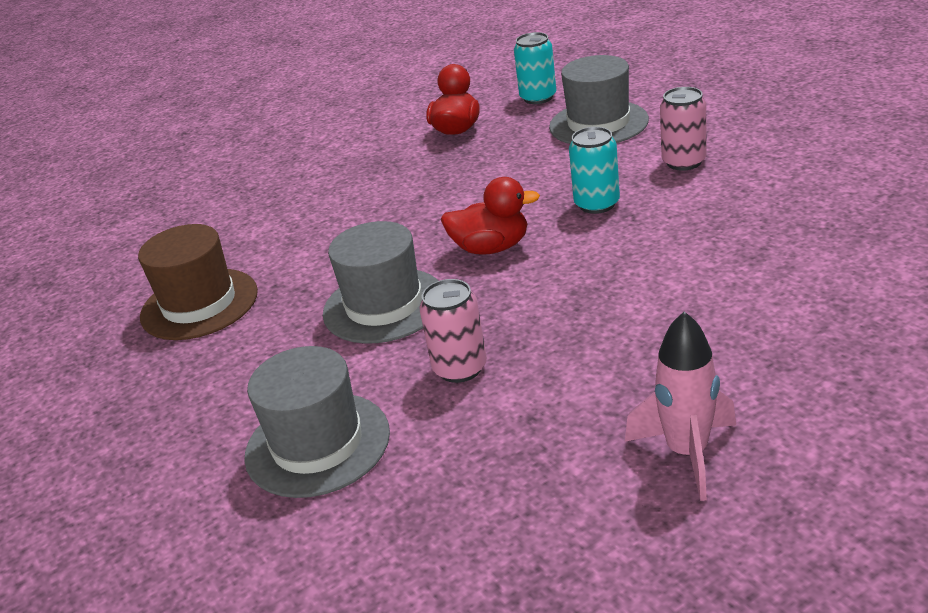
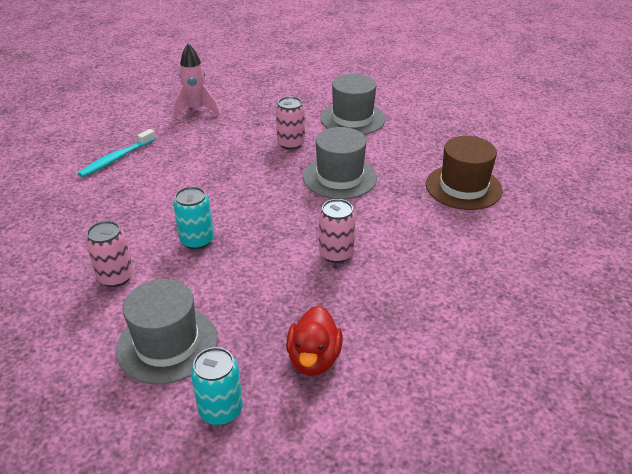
camera: 170 degrees right, 5 degrees up
(416, 207) = (336, 253): none -> pink can
(491, 248) = (275, 210): red duck -> none
(797, 311) = (116, 158): none -> turquoise toothbrush

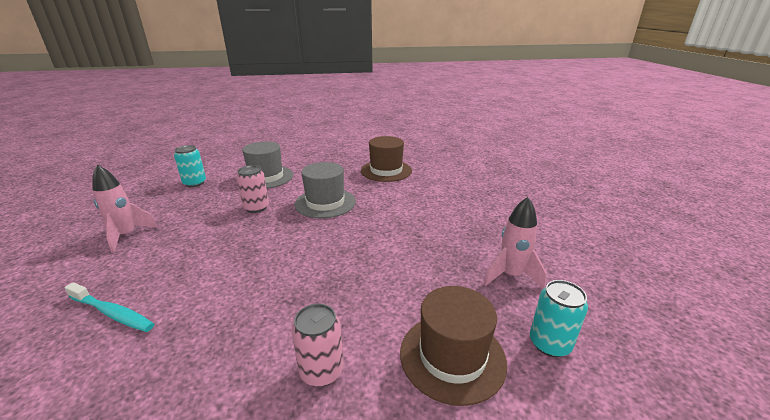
camera: 60 degrees left, 10 degrees down
(116, 158) = (112, 313): turquoise toothbrush -> turquoise toothbrush turned 45 degrees counterclockwise
(167, 344) = (452, 356): grey hat -> brown hat
(197, 240) = (323, 293): turquoise can -> turquoise can (195, 183)
(314, 359) = (510, 276): red duck -> pink rocket
(336, 253) = (406, 231): pink can -> none

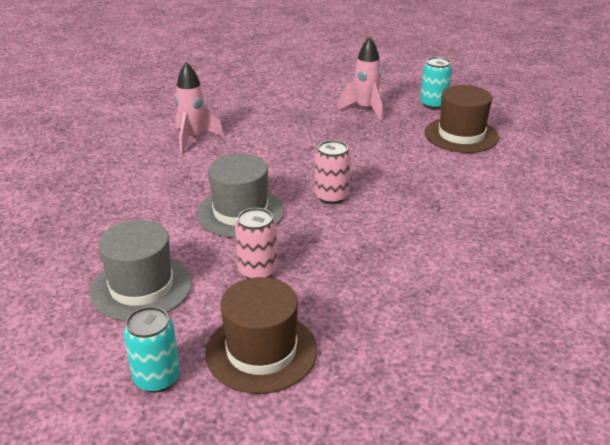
camera: 95 degrees left, 5 degrees up
(112, 313) = (503, 315): turquoise toothbrush -> none
(126, 236) = (359, 384): pink rocket -> pink rocket (194, 138)
(321, 371) = (500, 181): pink can -> pink can (331, 196)
(386, 171) = (135, 172): brown hat -> brown hat (261, 351)

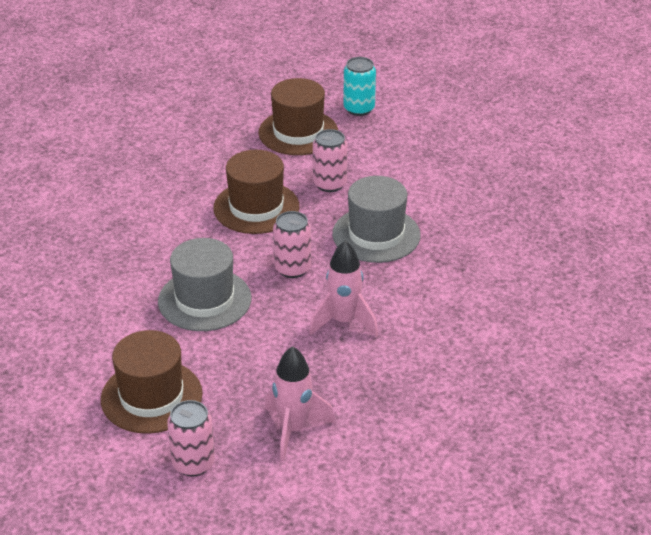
camera: 165 degrees right, 5 degrees up
(141, 287) = (414, 157): grey hat -> grey hat (204, 300)
(194, 138) = (495, 325): pink rocket -> pink rocket (344, 322)
(348, 257) = (256, 207): none -> brown hat
(433, 104) = (193, 463): turquoise can -> pink can

